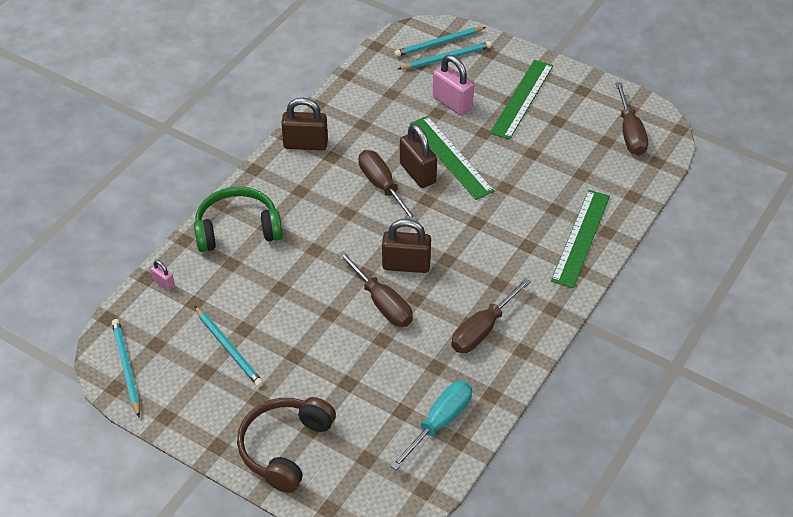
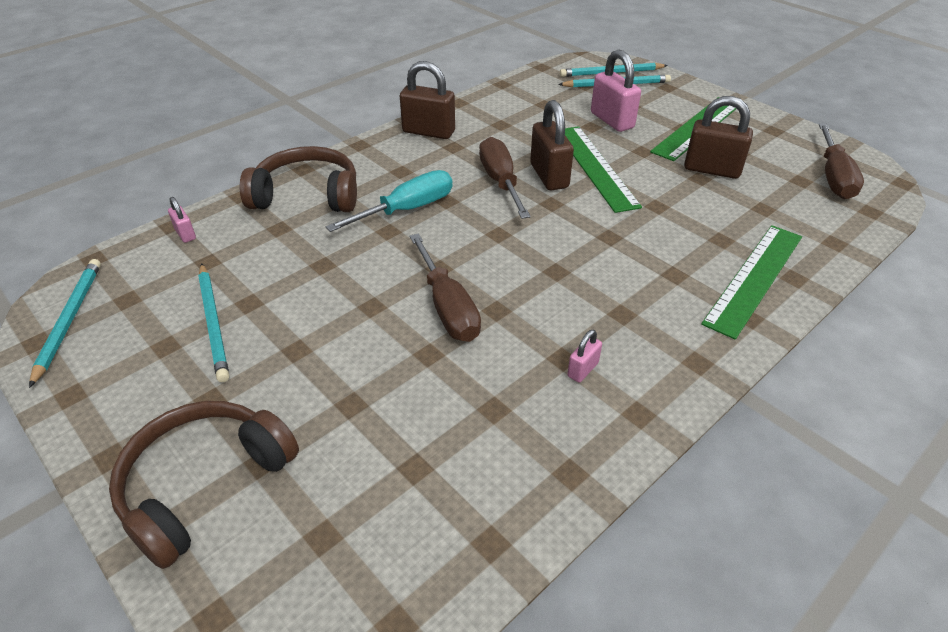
camera: 15 degrees right, 5 degrees down
(237, 229) = (307, 195): green headphones -> brown headphones
(406, 265) = (498, 268): brown padlock -> brown padlock (712, 169)
(439, 423) = (468, 502): turquoise screwdriver -> turquoise screwdriver (406, 210)
(483, 329) = (582, 369): brown screwdriver -> pink padlock

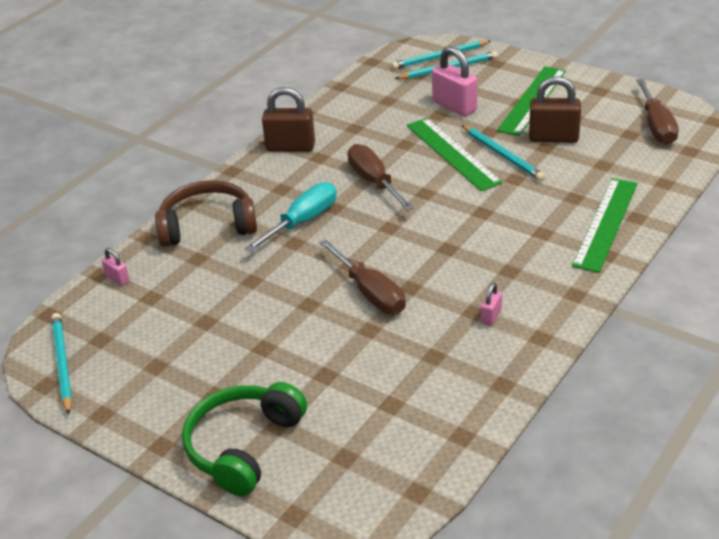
camera: 10 degrees left, 5 degrees down
(204, 484) = (243, 446): brown headphones -> green headphones
(214, 322) = (185, 341): turquoise pencil -> turquoise pencil (502, 155)
(549, 176) = (415, 169): brown padlock -> none

